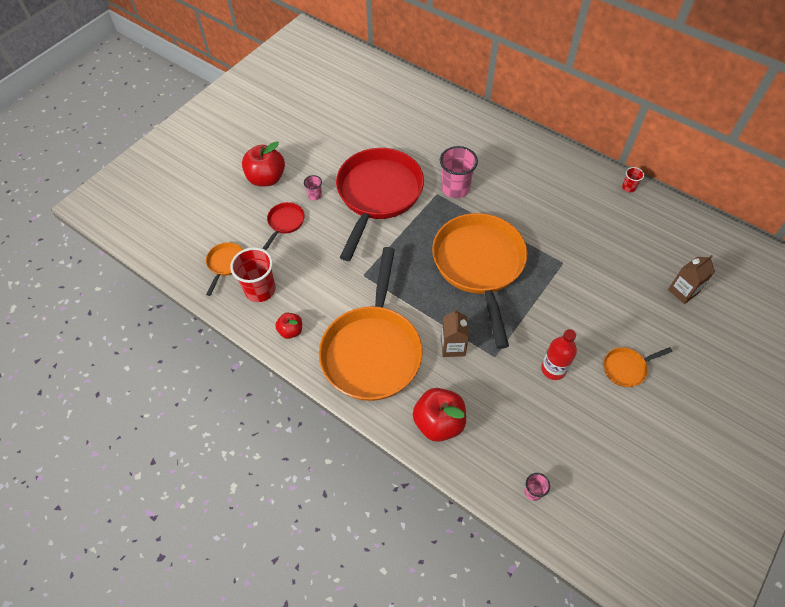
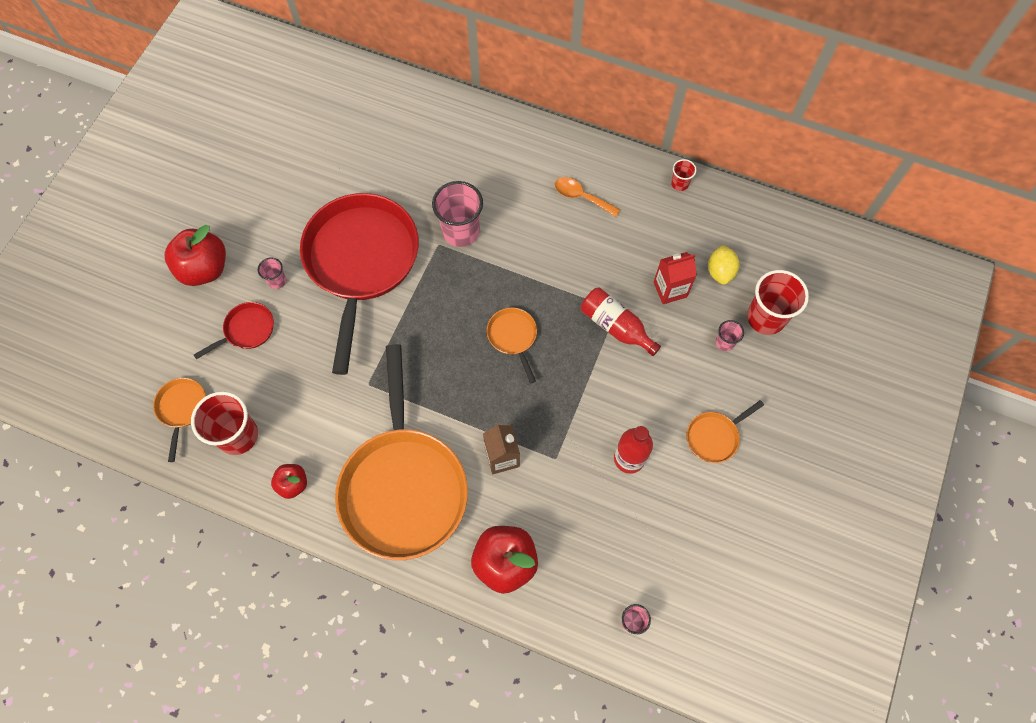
camera: 15 degrees left, 10 degrees up
(285, 222) = (247, 330): red pan -> red pan turned 45 degrees clockwise
(479, 265) = (513, 337): orange pan -> orange pan, size x0.42
(550, 182) = (581, 197): none -> orange spoon
(560, 274) = (615, 326): none -> red bottle
(608, 257) = (670, 289): none -> red carton
(646, 302) = (724, 342): none -> pink cup
(650, 252) = (720, 271): none -> yellow lemon
(683, 291) = (766, 318): brown carton -> red cup

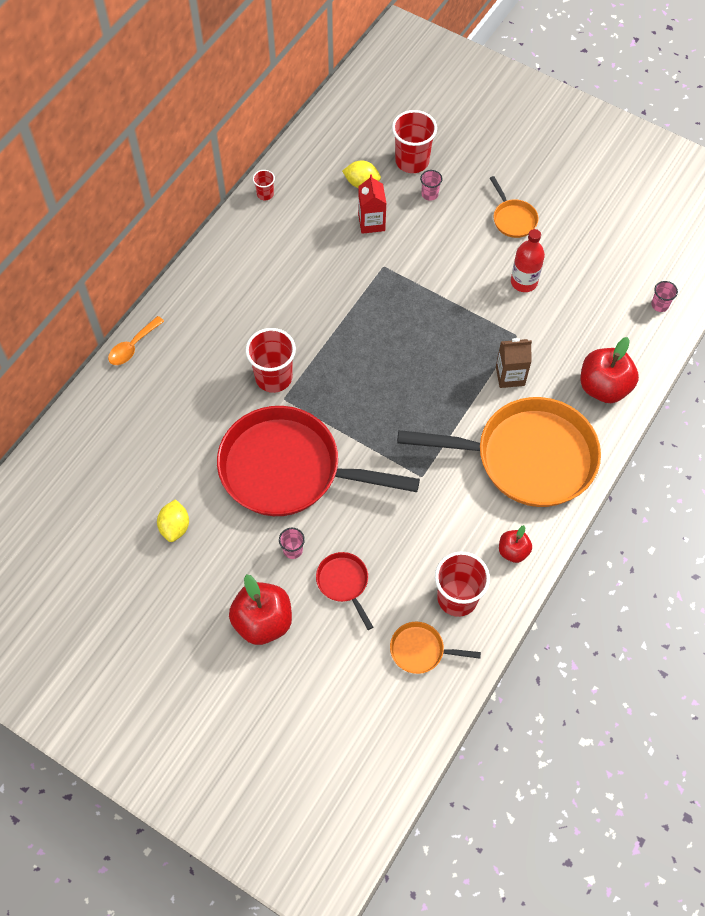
camera: 80 degrees left, 5 degrees down
(291, 181) = (175, 527): none -> yellow lemon
(461, 231) = (273, 377): pink cup -> red cup
(513, 337) = (395, 350): orange pan -> none
(581, 197) = (260, 272): orange spoon -> orange spoon (133, 346)
(615, 326) = (399, 269): red bottle -> none

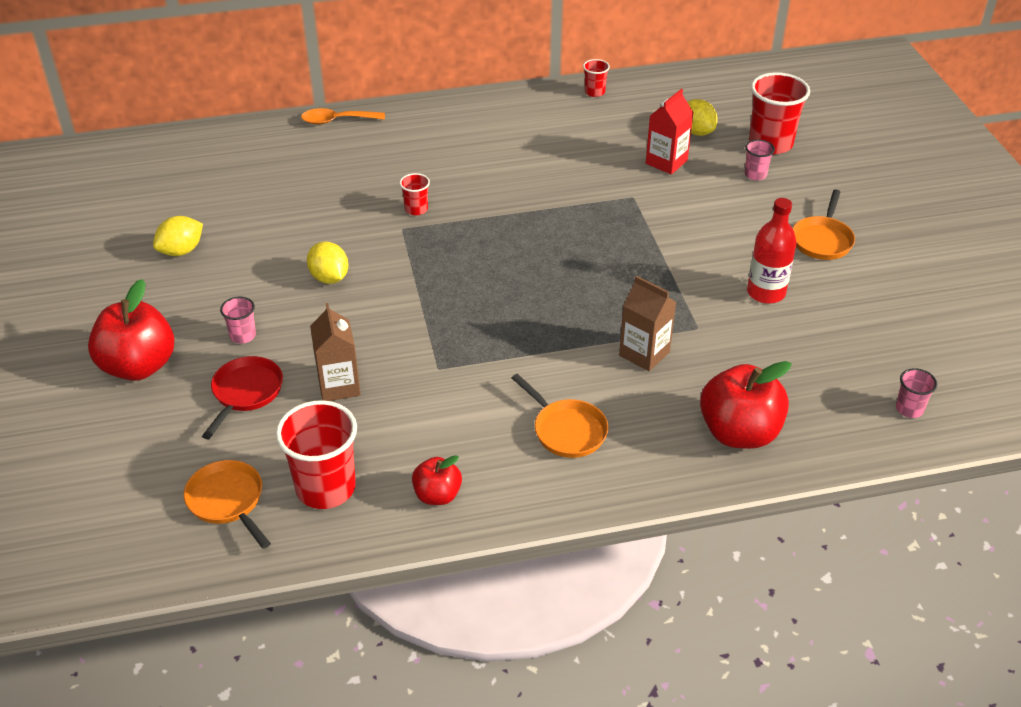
camera: 45 degrees right, 20 degrees down
(273, 377) = (416, 209): red cup -> red cup, size x0.49
(288, 469) = (329, 278): red pan -> yellow lemon
(386, 534) = (339, 386): none -> brown carton
(527, 457) = (566, 430): orange pan -> orange pan, size x0.42

